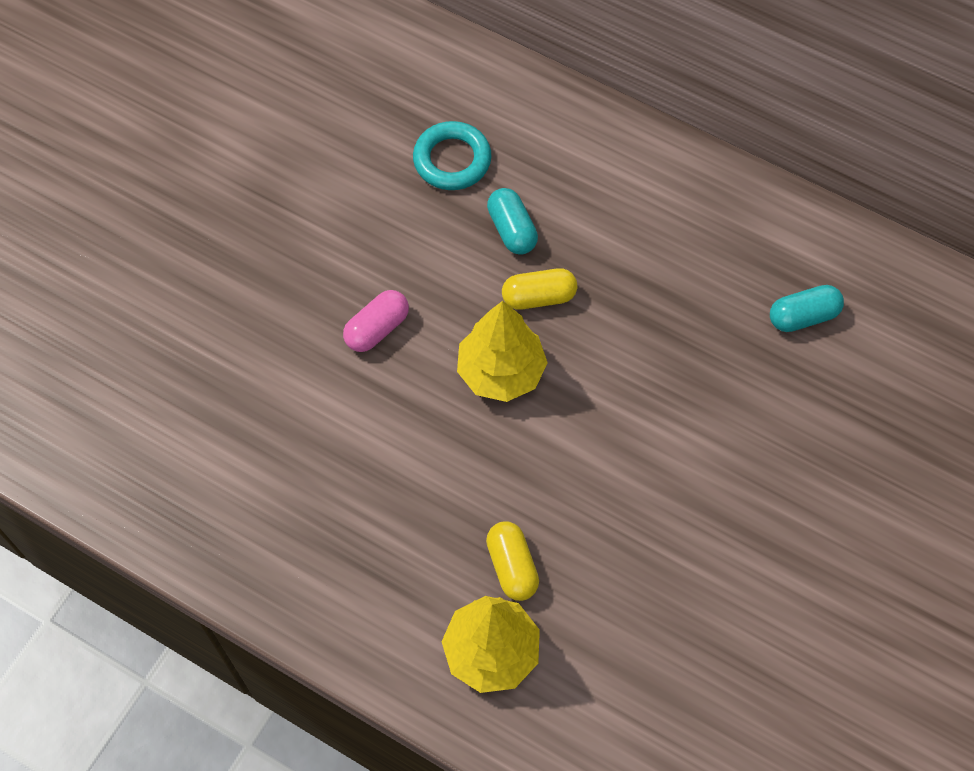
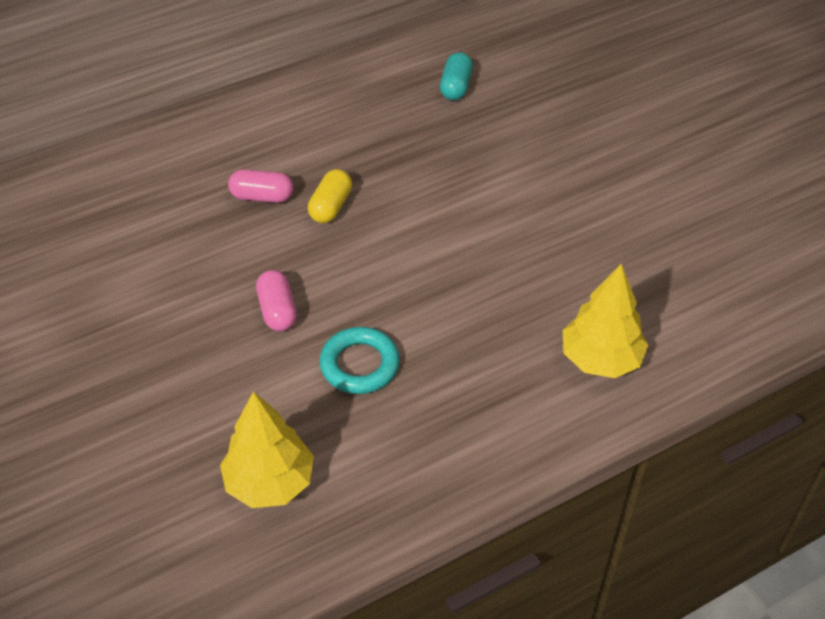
camera: 60 degrees left, 15 degrees down
(452, 160) = (171, 204): turquoise ring -> turquoise ring (359, 365)
(501, 372) = (375, 254): yellow tree -> yellow tree (270, 482)
(512, 230) = (262, 197): turquoise capsule -> pink capsule
(512, 566) = (539, 317): yellow capsule -> none

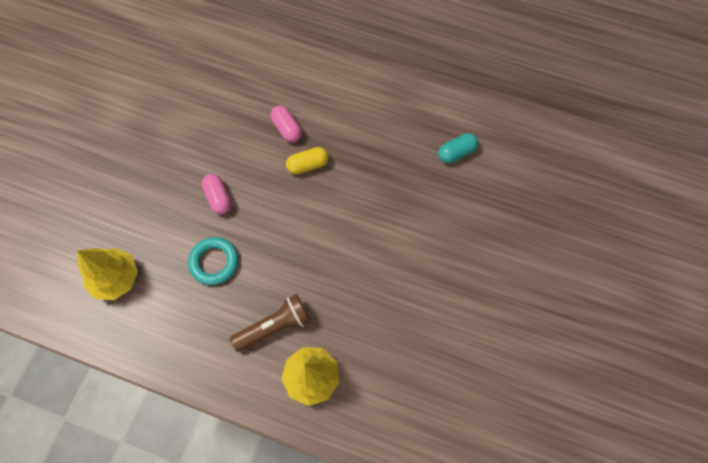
camera: 50 degrees right, 20 degrees up
(277, 311) = (218, 198): pink capsule -> pink capsule turned 60 degrees counterclockwise
(503, 356) = (274, 326): none -> brown flashlight

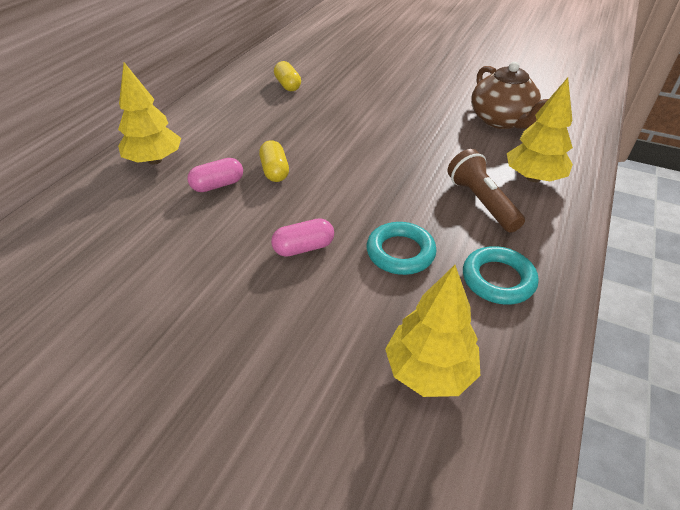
camera: 85 degrees left, 25 degrees down
(187, 328) = (498, 279): none -> turquoise ring
(316, 78) = (155, 160): none -> yellow tree
(411, 363) = (501, 120): none -> brown teapot
(456, 153) = (288, 85): turquoise capsule -> yellow capsule

